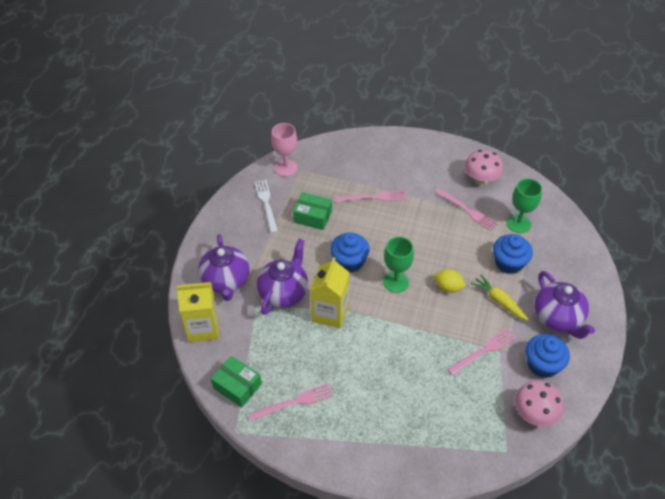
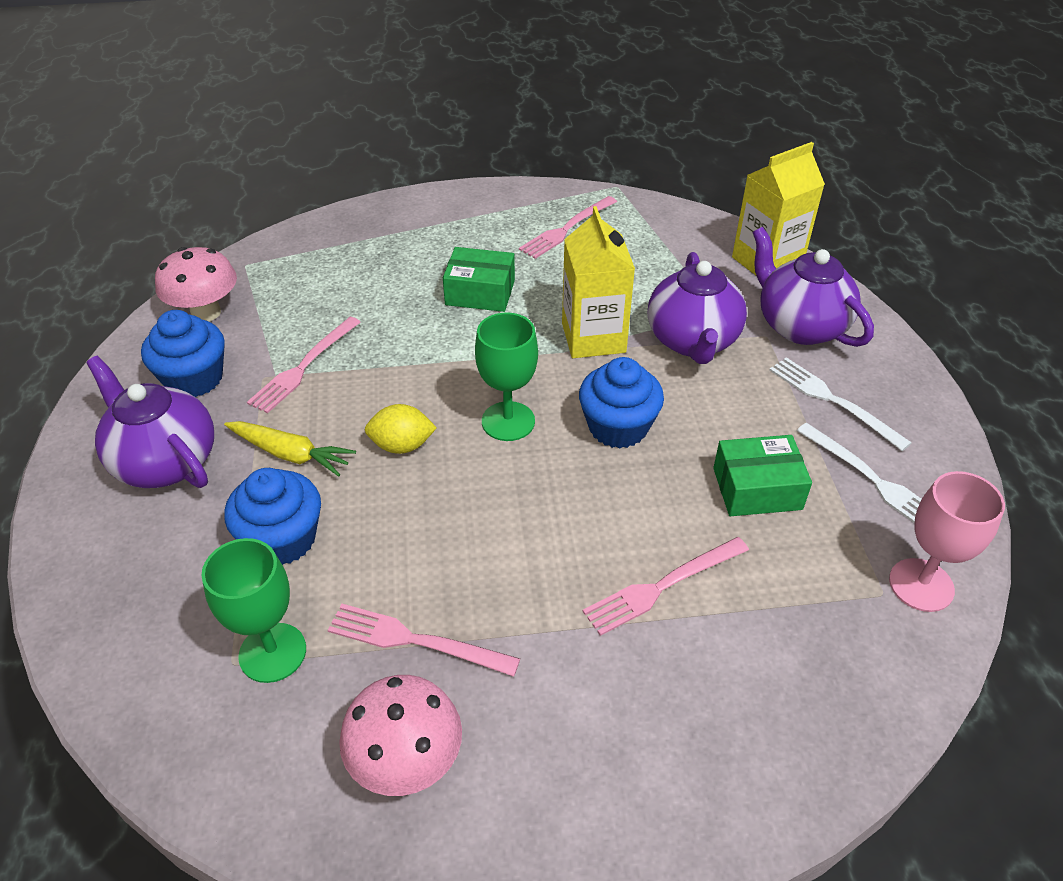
camera: 155 degrees right, 5 degrees down
(237, 386) = (656, 222): green box -> green box (480, 292)
(249, 239) = (833, 401): none -> white fork

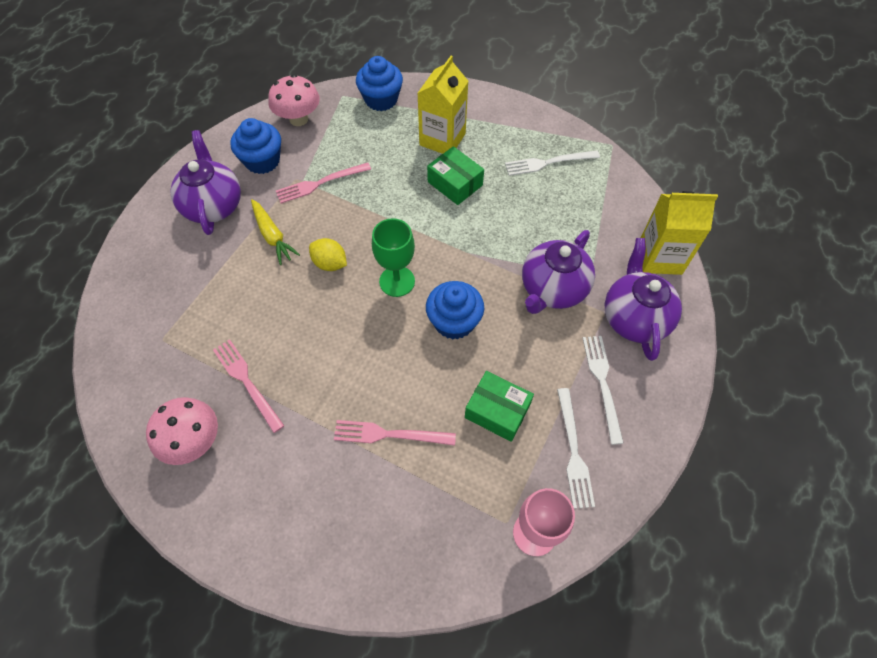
camera: 35 degrees right, 15 degrees up
(272, 652) = (182, 345): green goblet -> none
(282, 539) = (232, 285): blue cupcake -> blue cupcake (381, 99)
(566, 229) = (548, 163): pink fork -> white fork
(593, 338) = (494, 253): yellow carton -> yellow carton (442, 139)

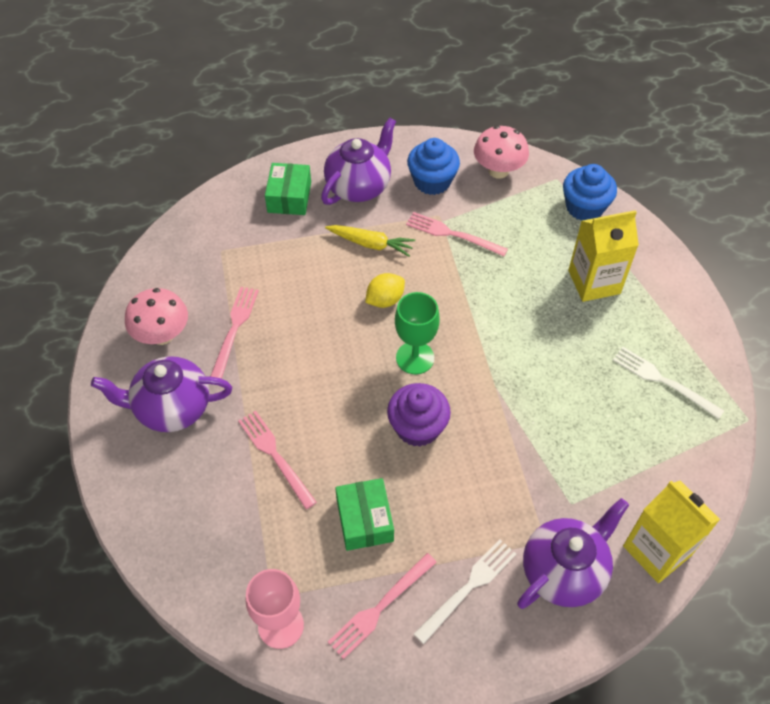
camera: 50 degrees right, 5 degrees down
(273, 236) = (371, 244): yellow carrot -> yellow carrot turned 90 degrees counterclockwise
(330, 263) = (385, 300): yellow lemon -> yellow lemon turned 60 degrees clockwise
(454, 322) = (417, 427): blue cupcake -> purple cupcake
(455, 183) = (557, 326): green box -> green box (289, 197)
(552, 289) = (525, 481): purple teapot -> purple teapot (171, 408)
(573, 451) = (380, 607): white fork -> pink fork

